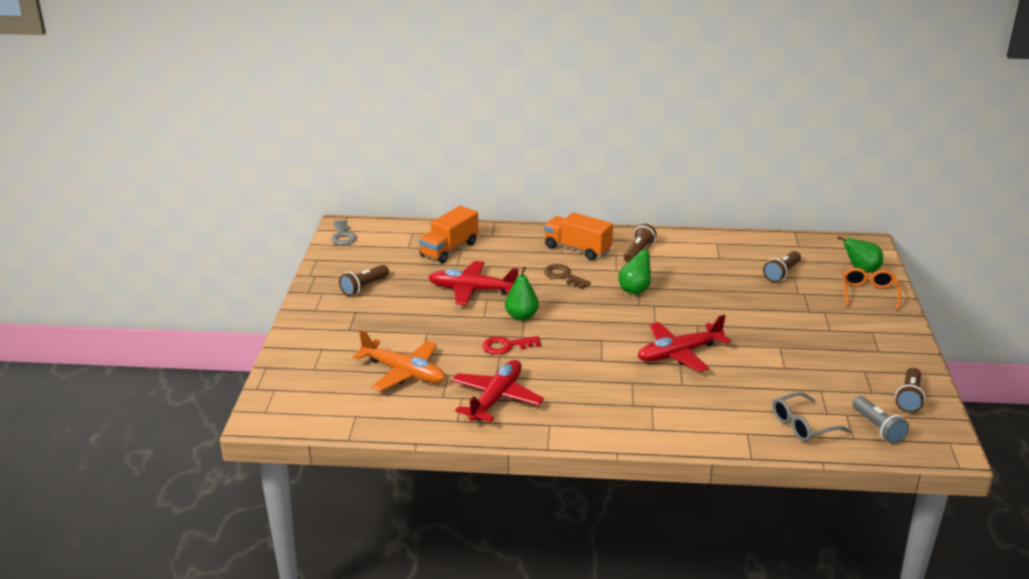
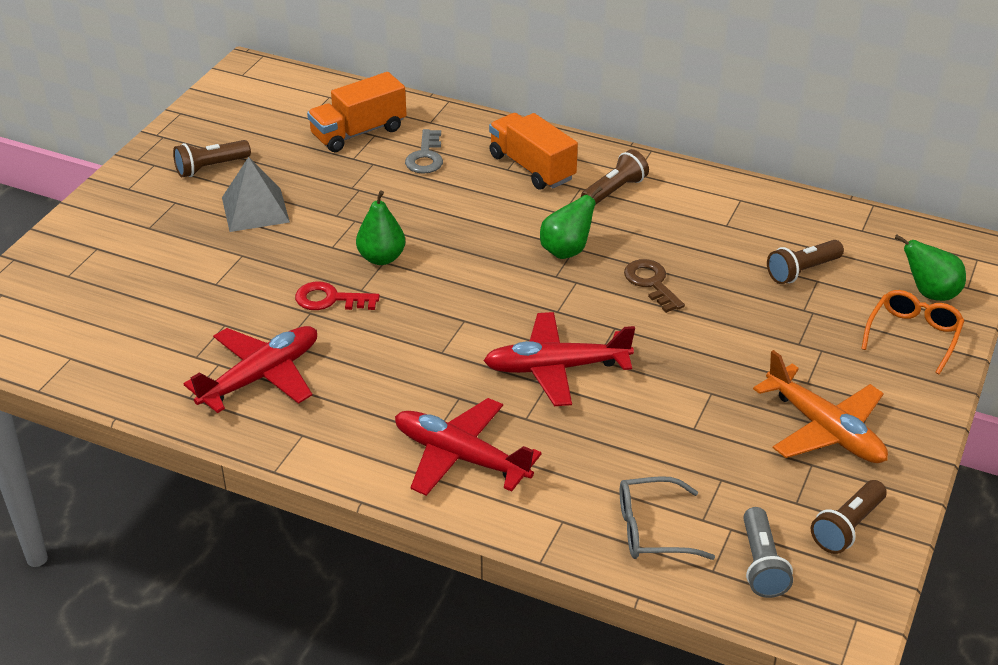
camera: 20 degrees right, 10 degrees up
(343, 236) = (237, 83): grey key -> grey key (425, 157)
(404, 373) = (172, 308): orange plane -> orange plane (825, 429)
(414, 305) = (255, 209): none -> grey pyramid
(472, 290) = (344, 202): red plane -> red plane (460, 457)
(563, 276) = (482, 207): brown key -> brown key (651, 283)

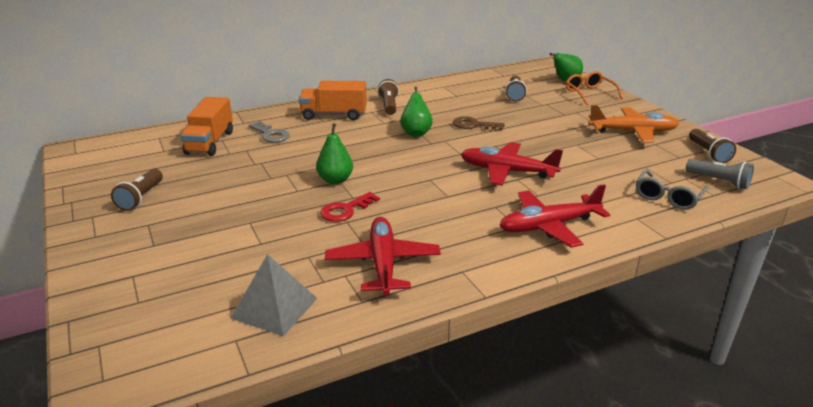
camera: 50 degrees left, 10 degrees down
(255, 209) = (214, 200): grey pyramid -> grey pyramid (274, 308)
(556, 368) = (507, 171): red plane -> red plane turned 75 degrees clockwise

